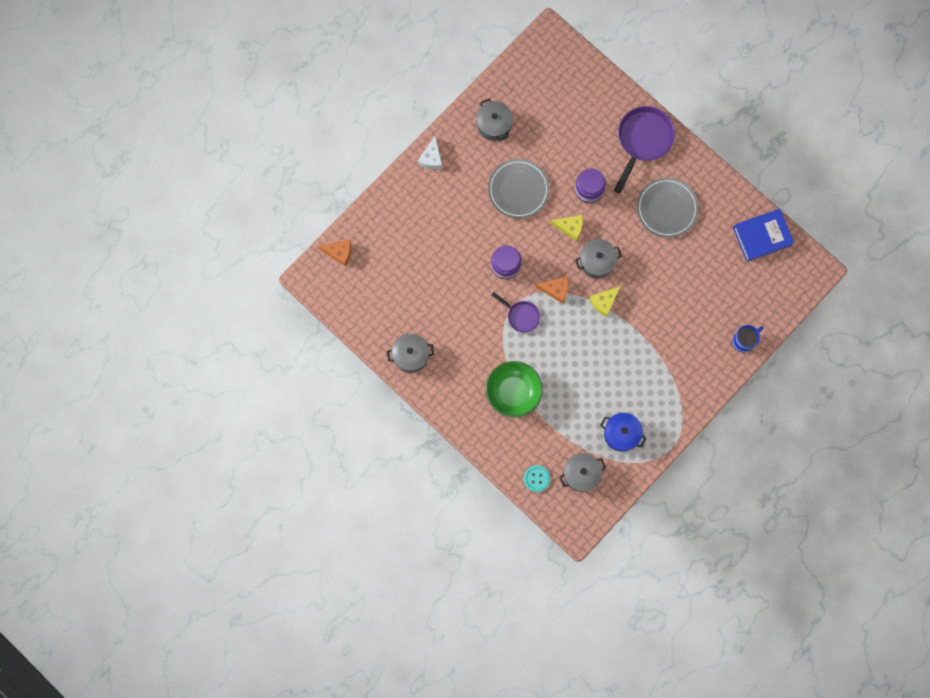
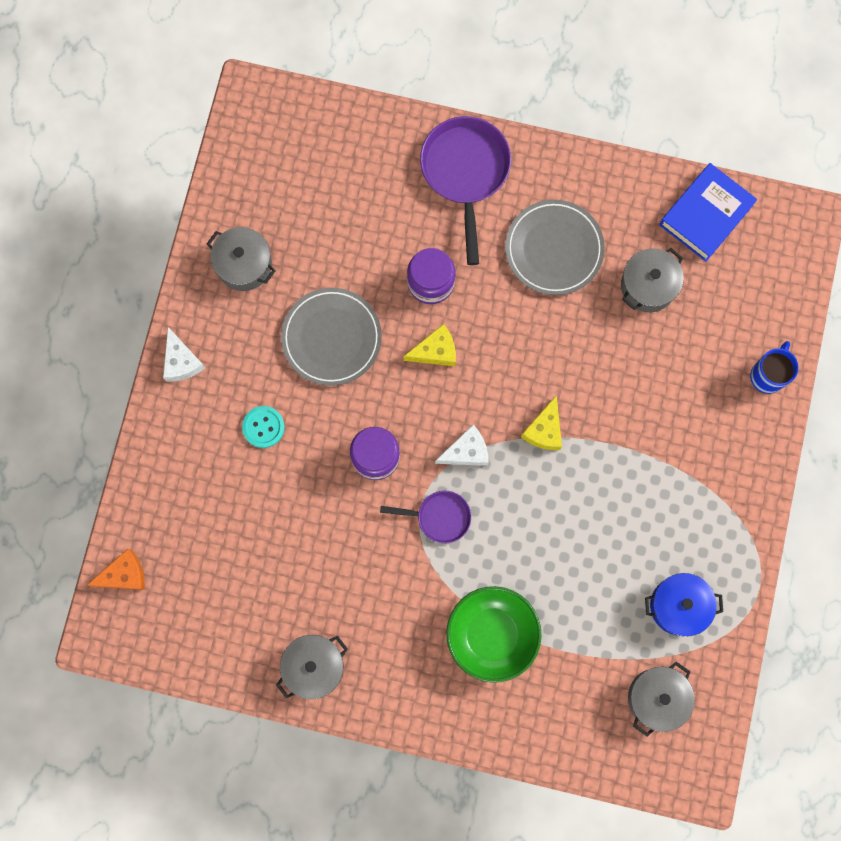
camera: 30 degrees left, 0 degrees up
(536, 478) = (598, 742): turquoise button -> turquoise button (263, 427)
(555, 290) = (466, 451): orange cheese -> white cheese
(597, 262) = (501, 378): grey pot -> grey pot (648, 286)

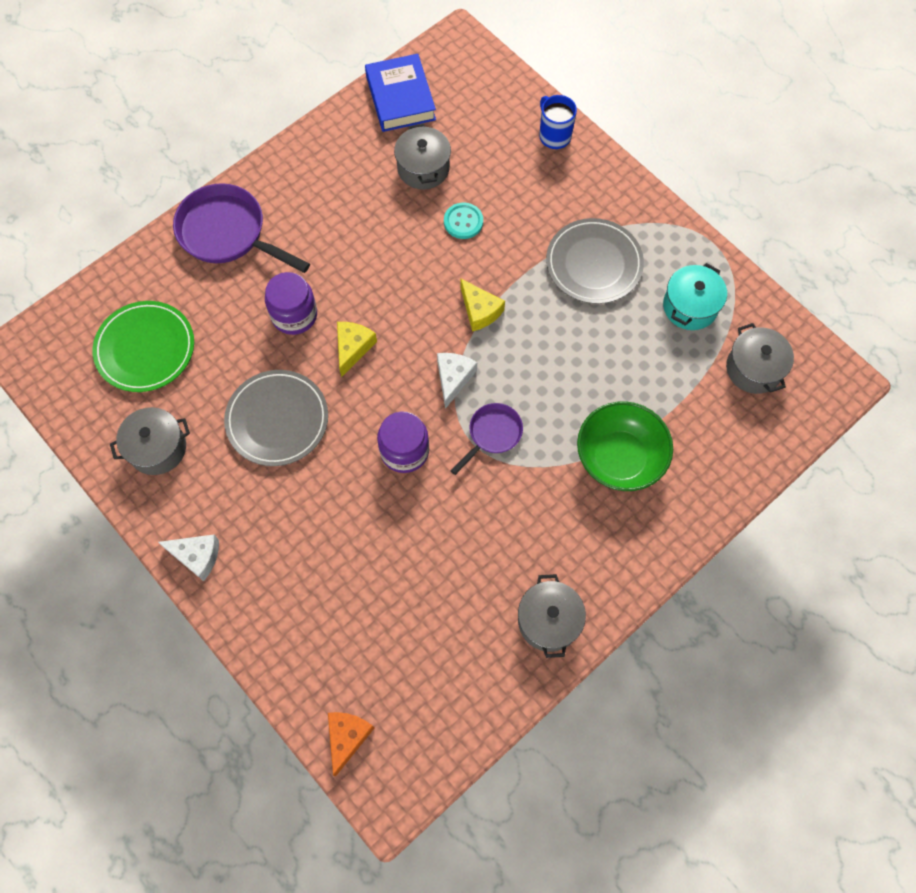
camera: 55 degrees left, 10 degrees down
(263, 427) = (309, 525): turquoise button -> turquoise button (463, 222)
(318, 189) = (145, 348): none -> green plate
(554, 249) = (341, 212): grey plate -> grey plate (594, 264)
(678, 606) = (690, 306): blue pot -> turquoise pot

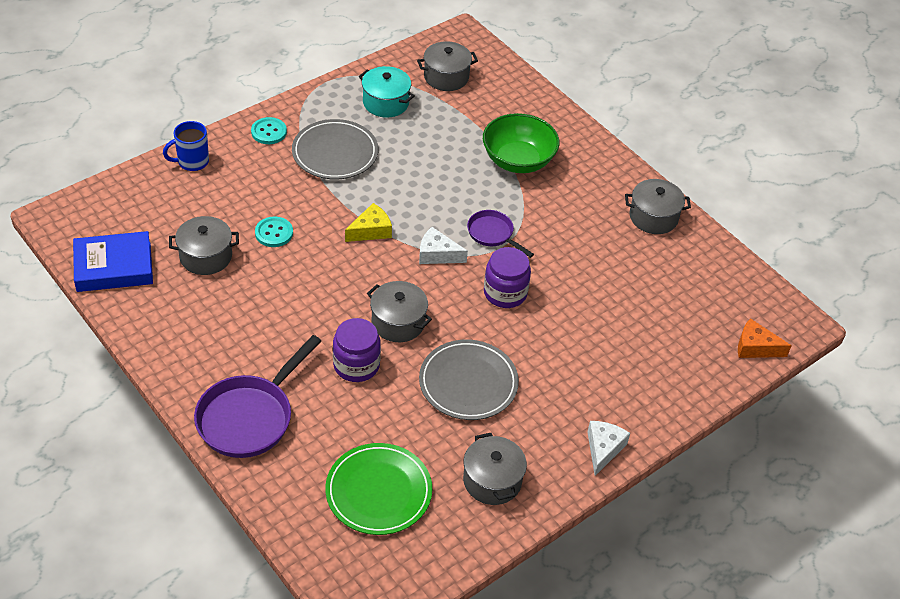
camera: 90 degrees left, 20 degrees down
(353, 348) = (398, 322): yellow cheese -> grey pot
(614, 197) = (269, 132): none -> turquoise button

